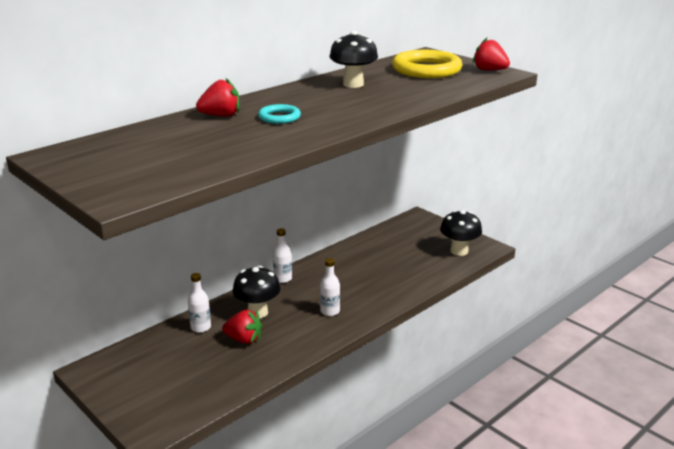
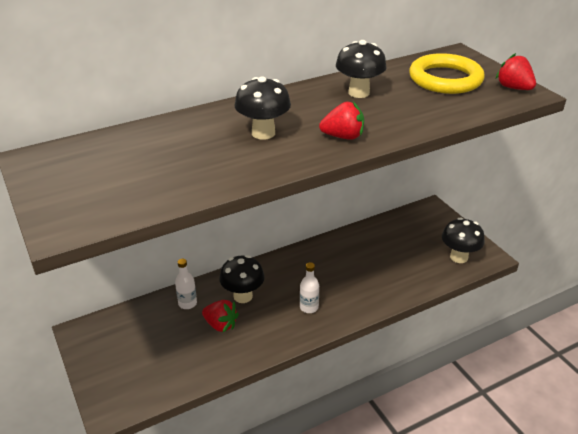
camera: 15 degrees right, 10 degrees up
(221, 116) = (209, 123): red strawberry -> red strawberry (343, 136)
(279, 117) = (263, 133): turquoise ring -> black mushroom
(282, 279) = (278, 261): white bottle -> none

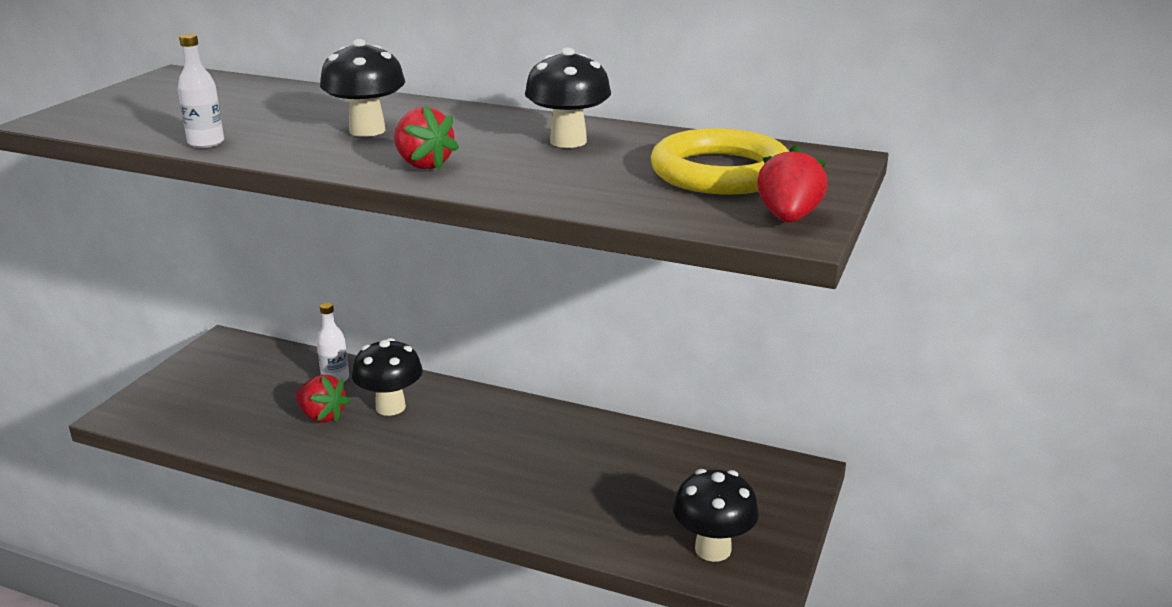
camera: 50 degrees right, 10 degrees down
(220, 325) = (322, 416): red strawberry -> red strawberry turned 45 degrees counterclockwise
(309, 307) = (425, 463): white bottle -> white bottle (206, 143)

